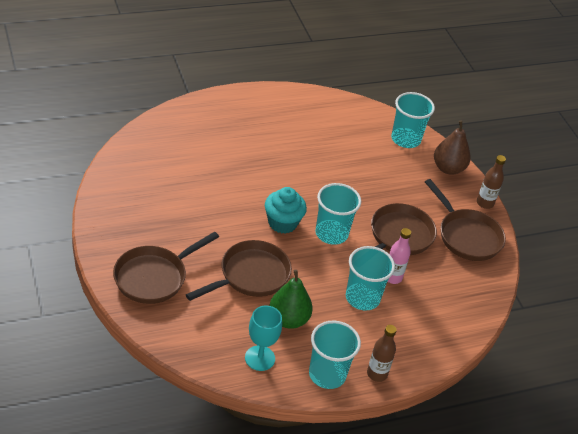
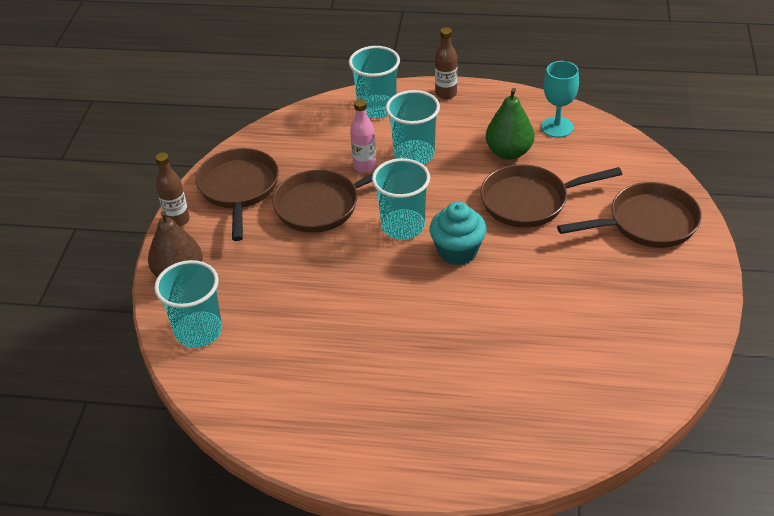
camera: 145 degrees left, 0 degrees up
(327, 374) = (495, 102): turquoise cup -> turquoise cup (377, 108)

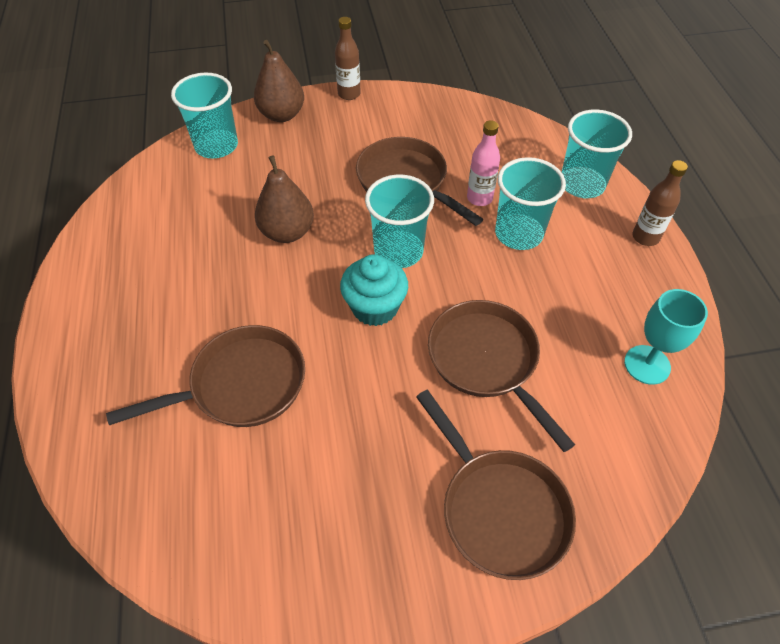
camera: 70 degrees right, 10 degrees up
(239, 189) = (405, 119): brown pan -> brown pan (241, 385)
(348, 293) = (287, 232): none -> brown pear
(509, 152) = (568, 321): green pear -> none

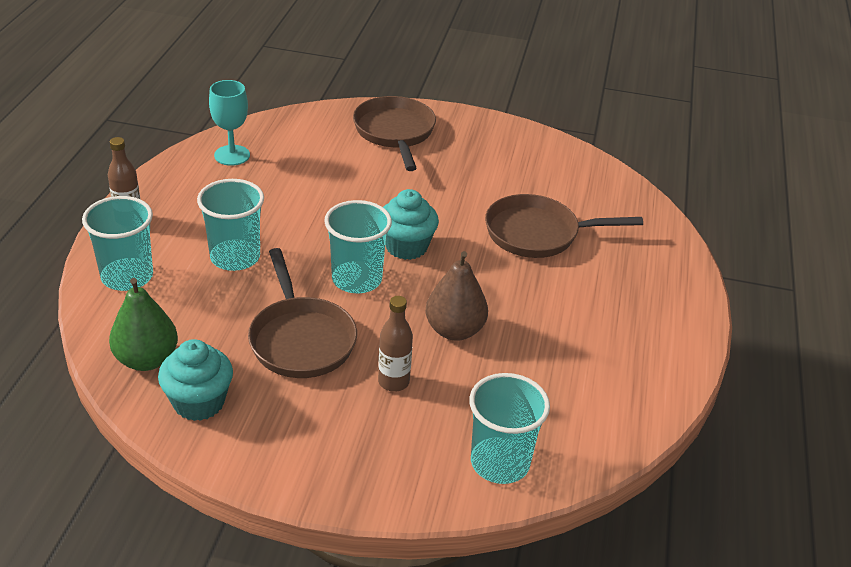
camera: 160 degrees left, 15 degrees down
(282, 115) = (396, 482): brown pear -> none
(349, 94) = (285, 484): brown bottle -> brown bottle (393, 382)
(439, 118) = (199, 402): none -> turquoise cupcake
(479, 198) = (240, 298): pink bottle -> none
(486, 361) = (343, 191): brown pan -> none
(499, 131) = (146, 359): none -> green pear

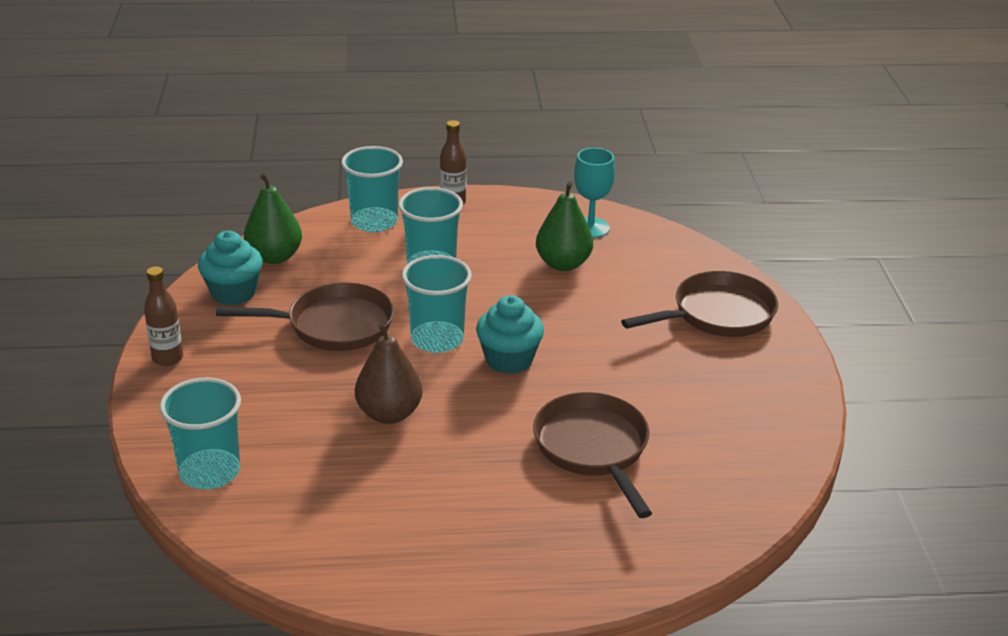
camera: 75 degrees right, 5 degrees down
(279, 184) = (563, 264): none -> green pear
(301, 339) = (333, 325): brown pan -> brown pan turned 150 degrees counterclockwise
(393, 382) = (297, 389): brown bottle -> brown bottle (167, 358)

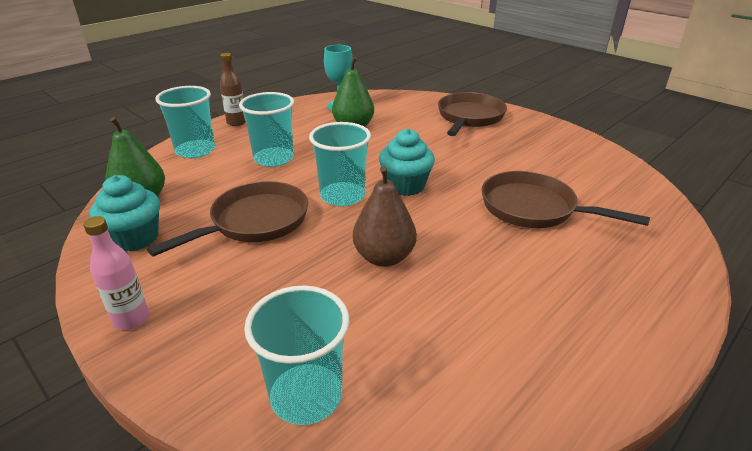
camera: 40 degrees left, 0 degrees up
(167, 358) = (131, 319): brown bottle -> pink bottle

